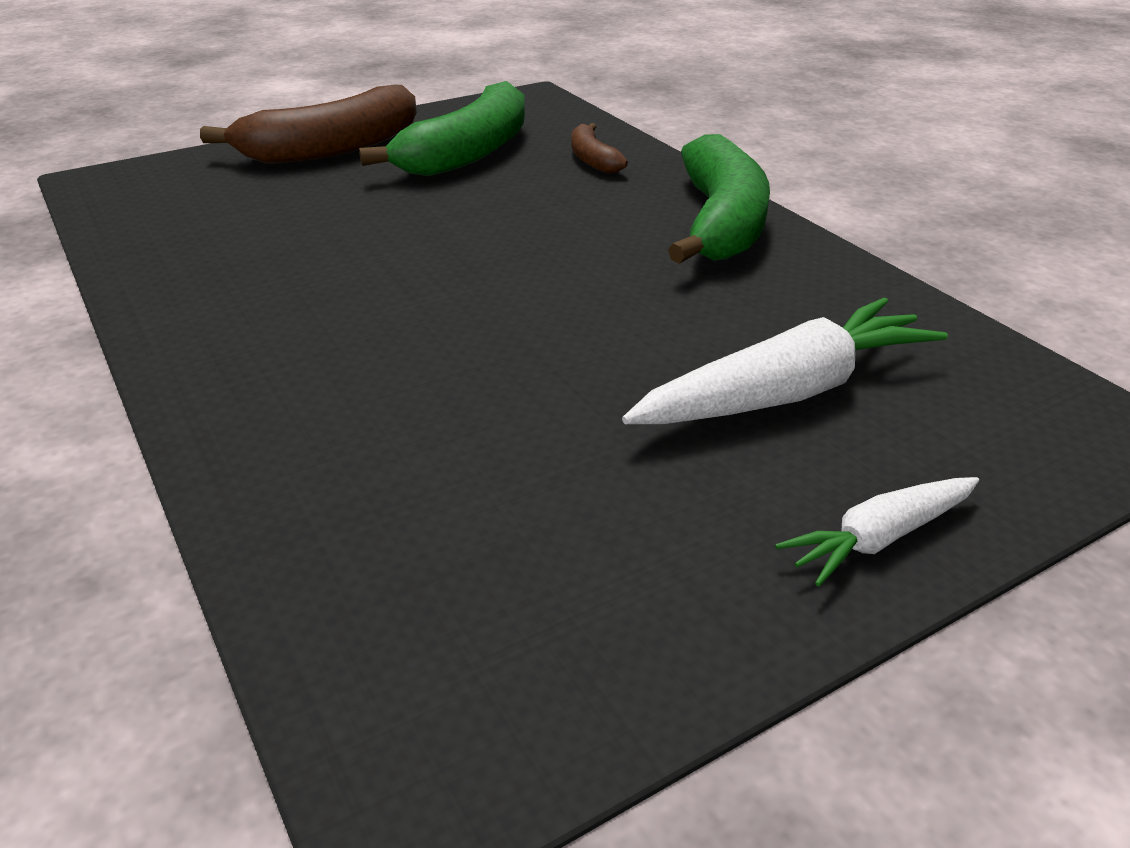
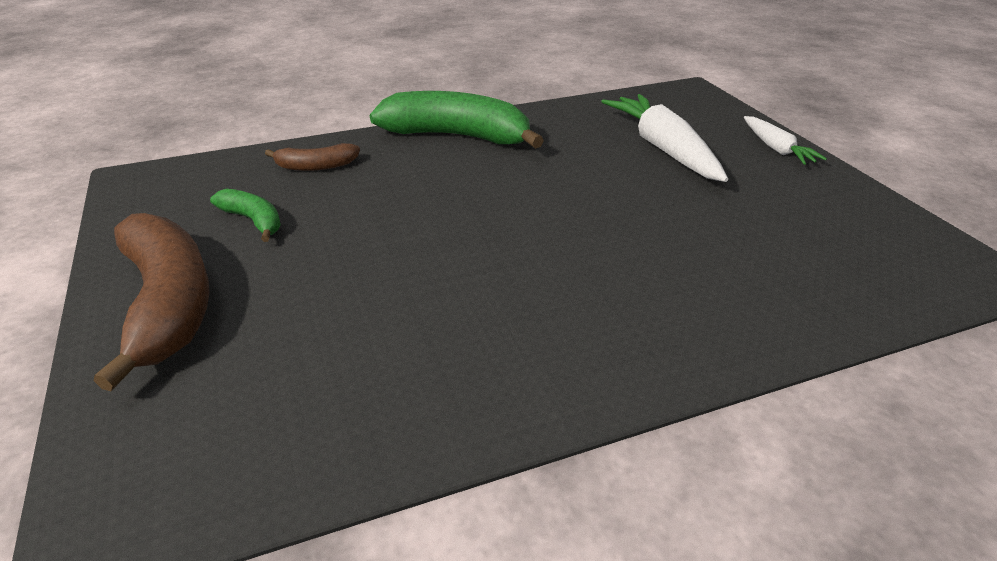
camera: 80 degrees left, 0 degrees up
(468, 153) = (253, 221): green banana -> green banana, size x0.49

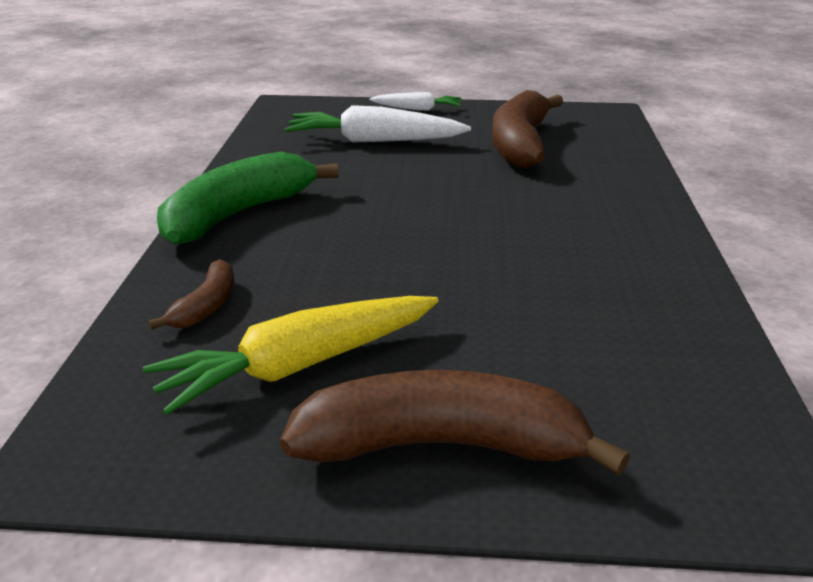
camera: 65 degrees left, 5 degrees down
(253, 221) = (299, 365): green banana -> yellow carrot
(767, 227) = (520, 144): none -> brown banana

